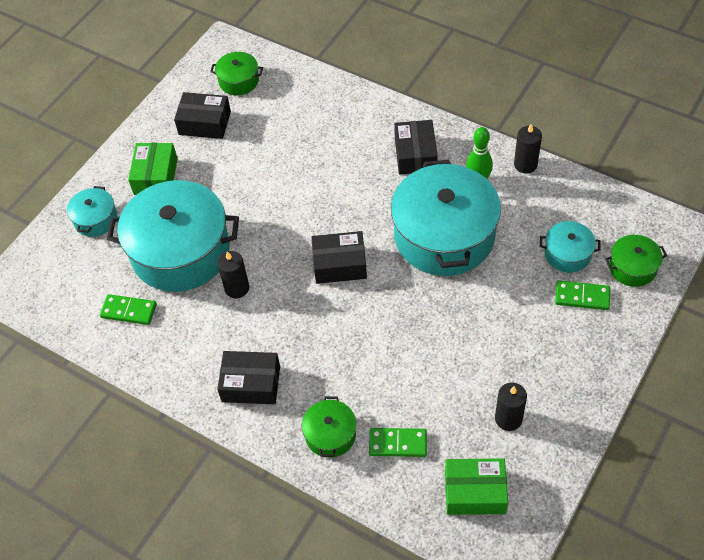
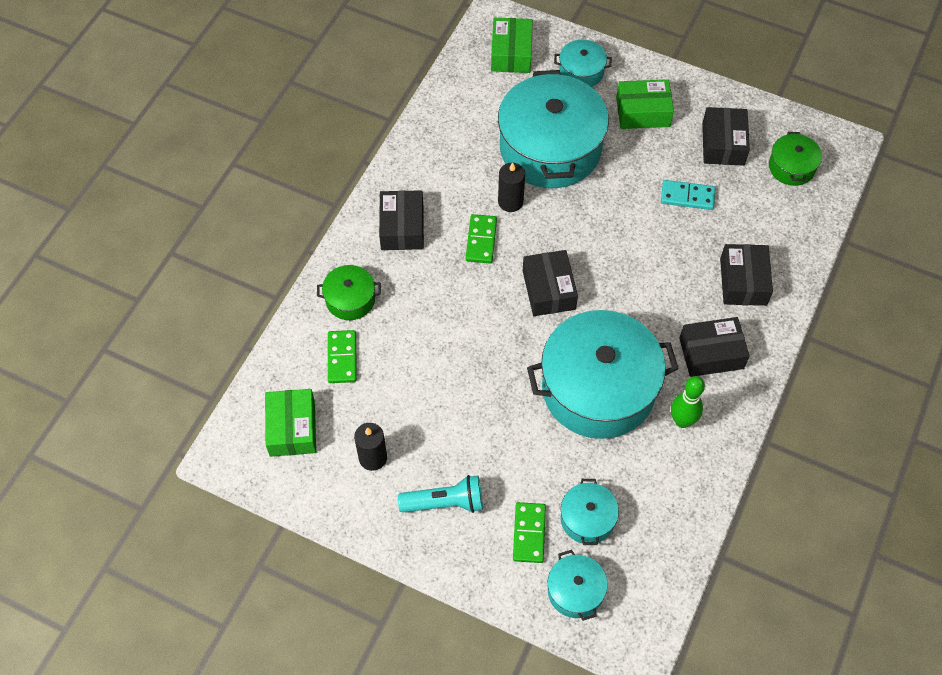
camera: 80 degrees right, 5 degrees up
(55, 275) = (511, 53): none -> green box
(129, 311) = (476, 117): green domino -> green domino (481, 240)
(255, 154) = (687, 196): none -> turquoise domino
(348, 126) = (743, 282): none -> black box
(525, 164) = (714, 473): black candle -> none
(554, 360) = (445, 503): none -> turquoise flashlight
(632, 267) = (575, 591): green pot -> turquoise pot

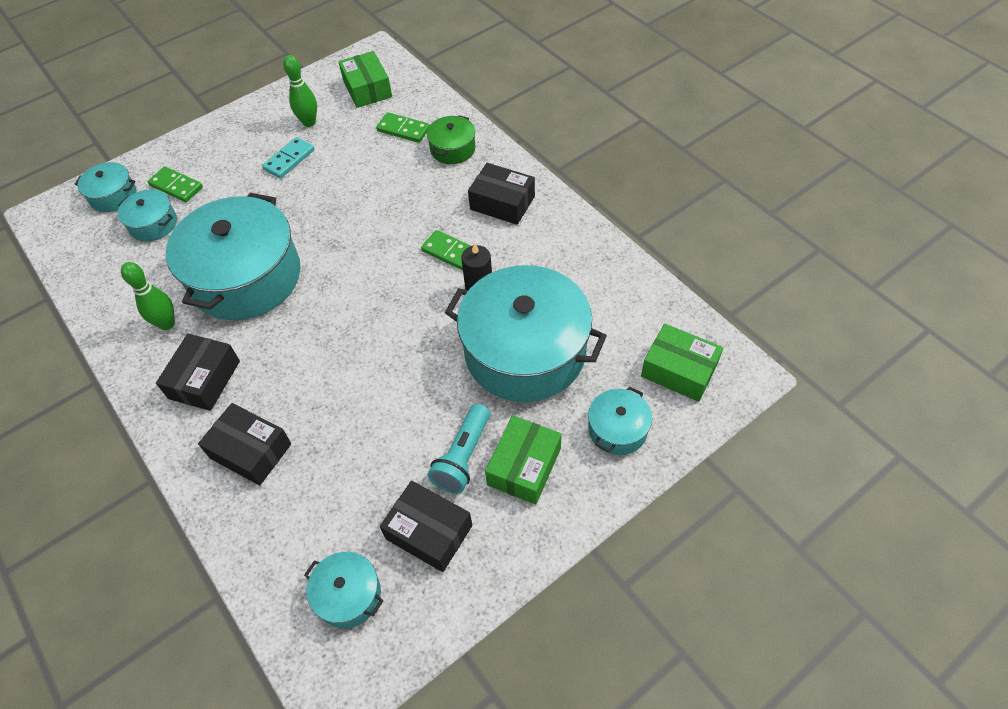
camera: 120 degrees right, 5 degrees down
(292, 428) = (367, 89): green box -> green box turned 45 degrees clockwise
(373, 458) = (309, 122): black candle -> green bowling pin
(445, 503) = (241, 149): turquoise flashlight -> turquoise flashlight (463, 457)
(548, 290) = (364, 282): black box -> none
(687, 196) = (384, 453): turquoise domino -> turquoise domino (289, 160)
(791, 167) = (348, 595): green pot -> turquoise pot

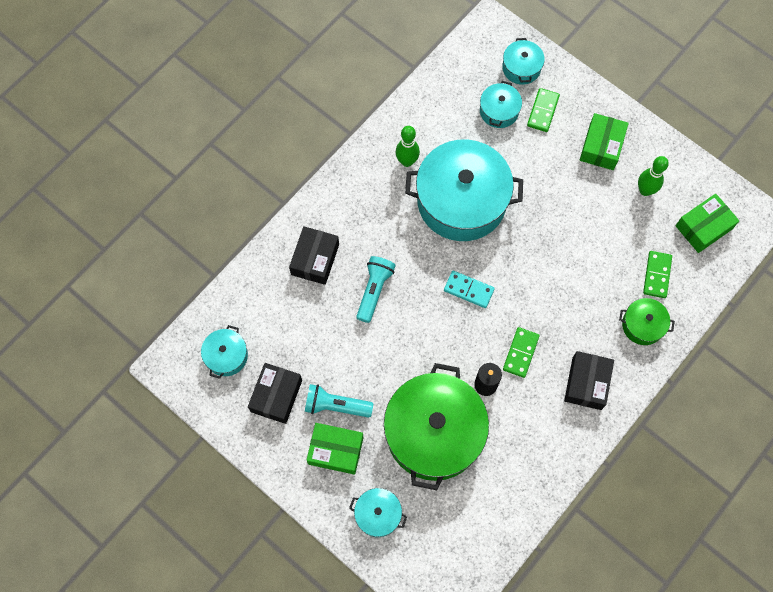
camera: 75 degrees right, 15 degrees up
(204, 379) = (365, 207): black box -> none
(289, 160) = (595, 189): turquoise domino -> turquoise domino (468, 290)
(322, 387) = (374, 290): none -> turquoise flashlight
(525, 352) = (434, 432): turquoise pot -> green pot
(679, 370) = (440, 557): green box -> green box (601, 146)

